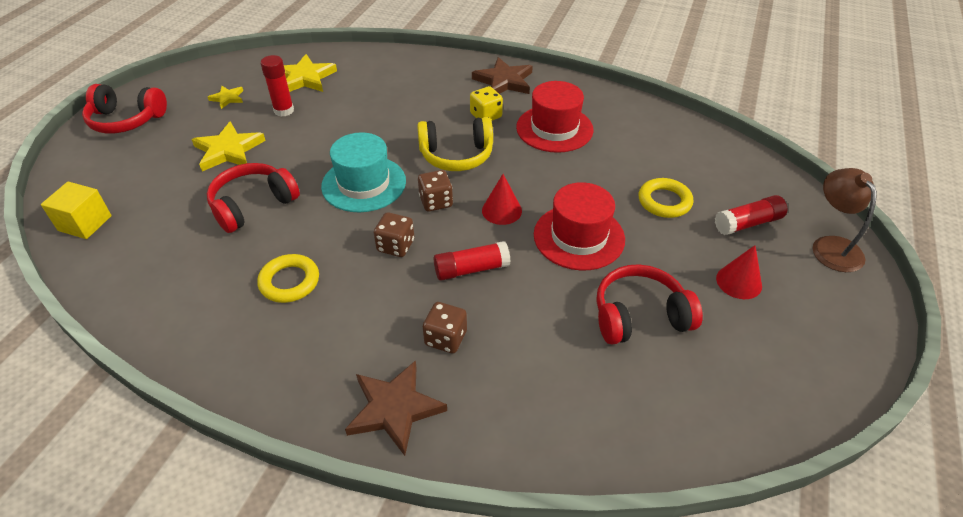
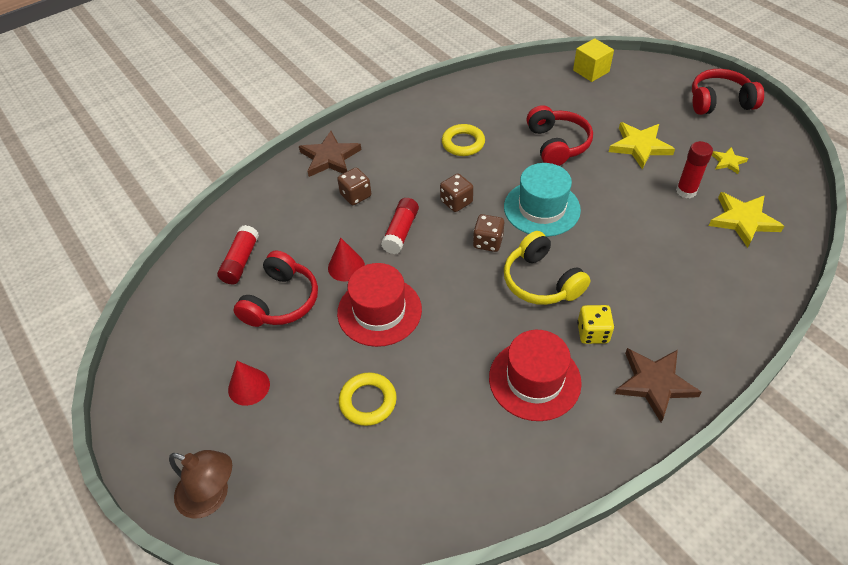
camera: 125 degrees right, 5 degrees up
(126, 120) = (719, 102): red headphones -> red headphones turned 45 degrees clockwise
(456, 155) = (541, 281): yellow headphones -> yellow headphones turned 60 degrees counterclockwise
(501, 210) = (447, 278): red cone -> red cone (346, 266)
(747, 223) = (291, 449): red glue stick -> red glue stick (241, 261)

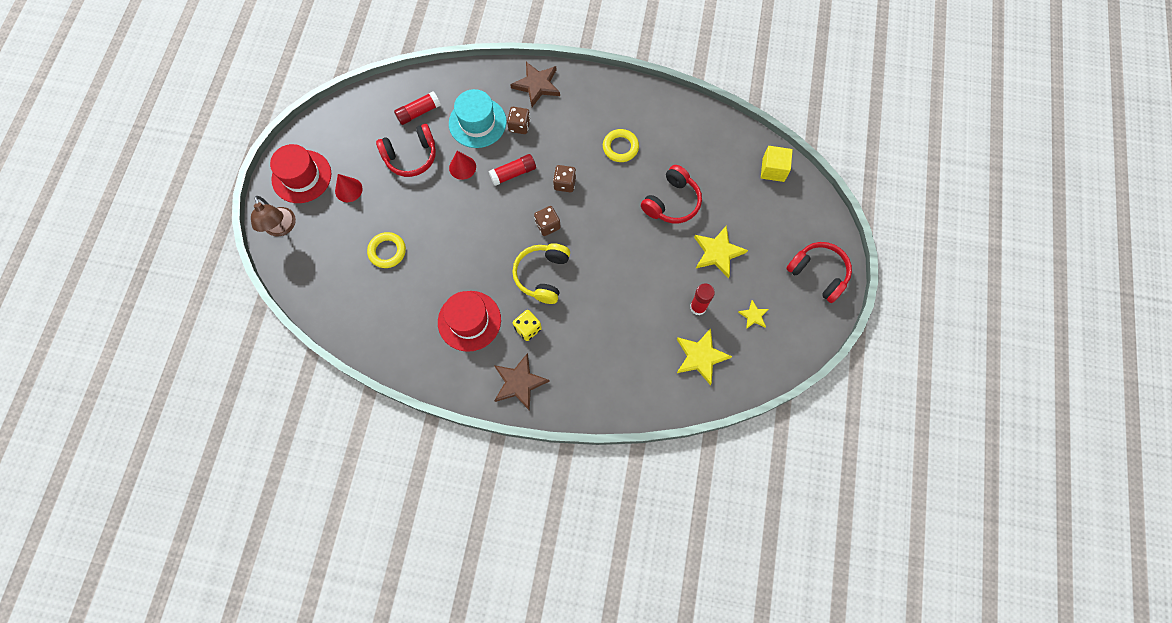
camera: 45 degrees right, 20 degrees up
(379, 311) = (447, 210): red hat -> red hat (301, 176)
(541, 208) = (603, 234): turquoise hat -> turquoise hat (477, 122)

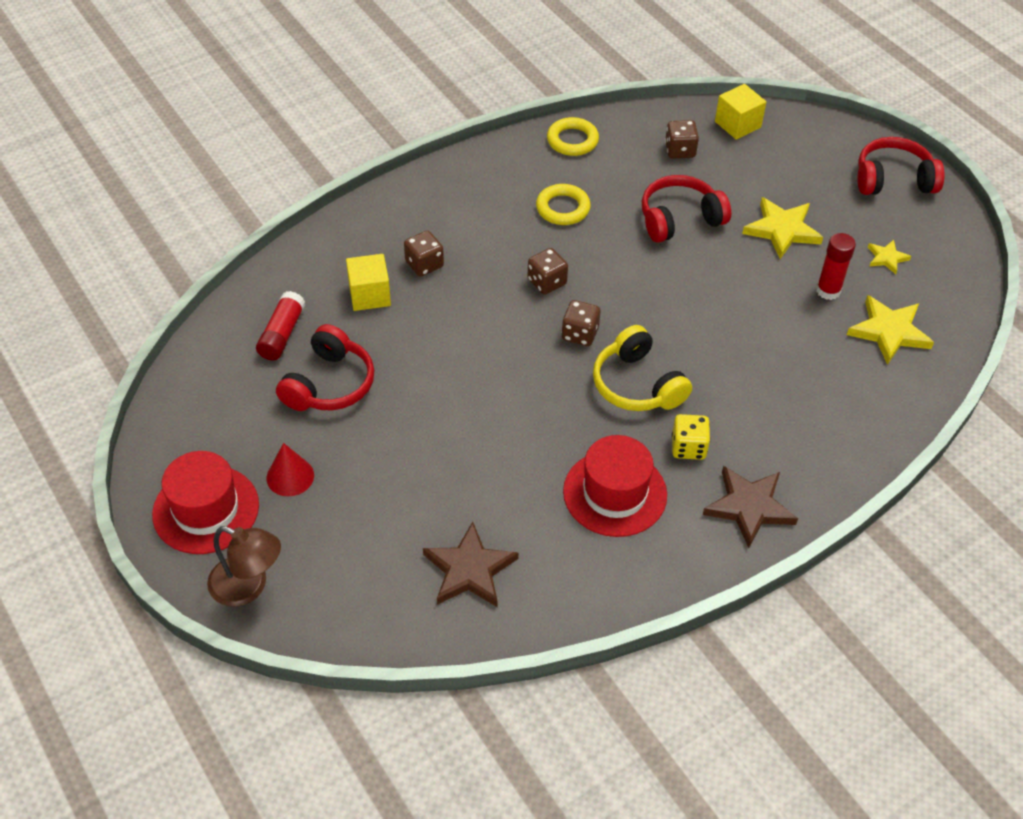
camera: 45 degrees left, 20 degrees down
(387, 251) = (424, 502): yellow ring -> yellow ring (572, 140)
(462, 167) = (408, 350): red cone -> none
(477, 122) = (369, 295): turquoise hat -> yellow cube
(513, 173) = (476, 314): red glue stick -> none
(537, 85) = (395, 214): brown star -> brown star (470, 570)
(672, 202) = (679, 219): red headphones -> red headphones turned 105 degrees counterclockwise
(721, 161) = (680, 150): none -> brown dice

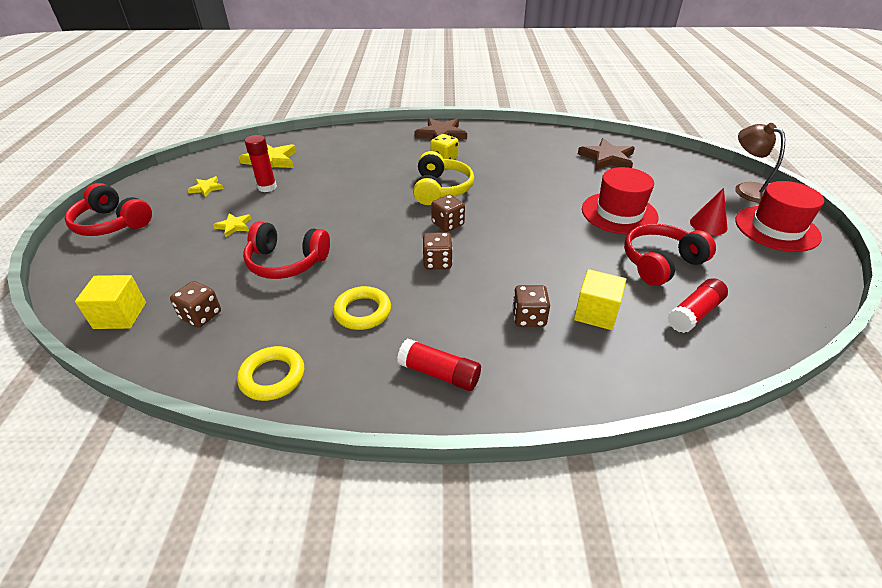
camera: 145 degrees left, 10 degrees down
(461, 192) = (439, 373): none -> red glue stick
(615, 493) = (503, 157): red hat -> red hat (619, 213)
(782, 230) = (234, 226): yellow star -> yellow star, size x0.55

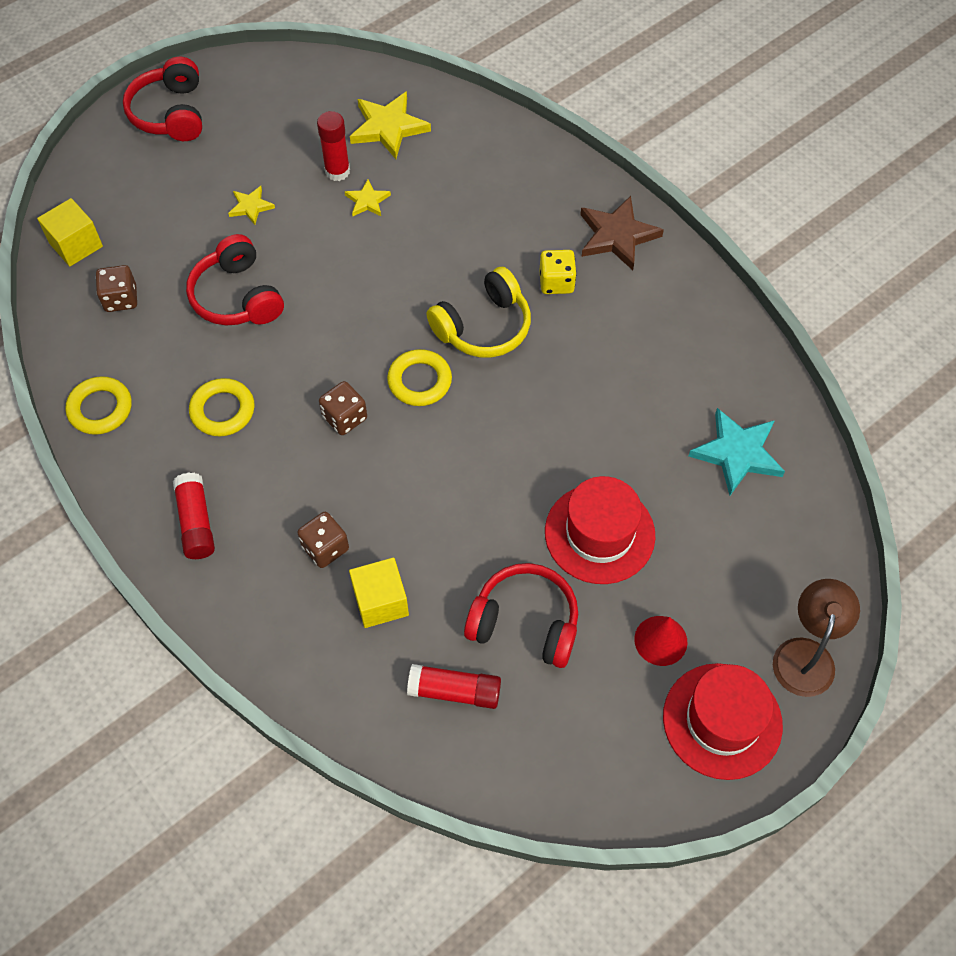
camera: 50 degrees right, 20 degrees up
(206, 188) = (288, 124): yellow star -> yellow star (367, 201)
(448, 224) = (419, 381): brown dice -> yellow ring
(607, 158) = (737, 453): brown star -> turquoise star

